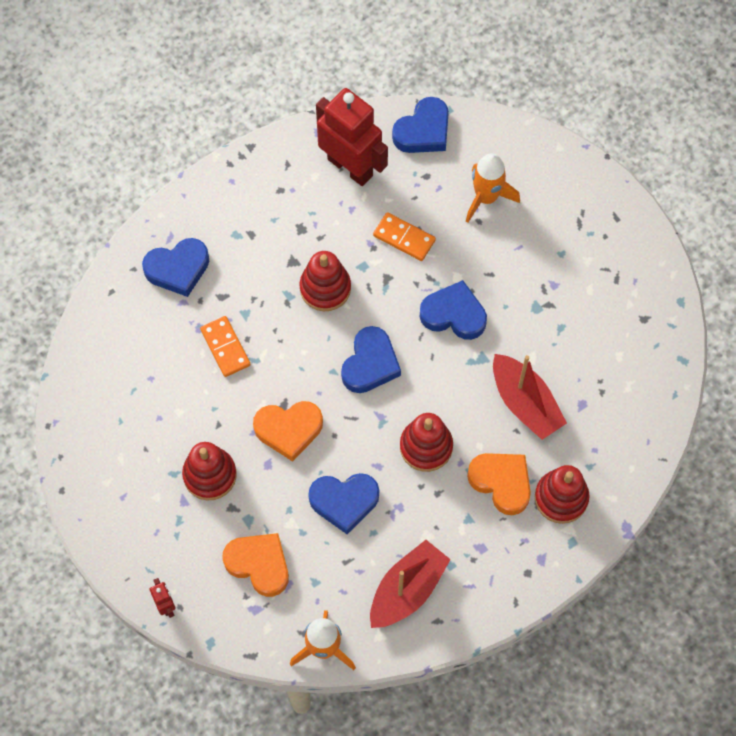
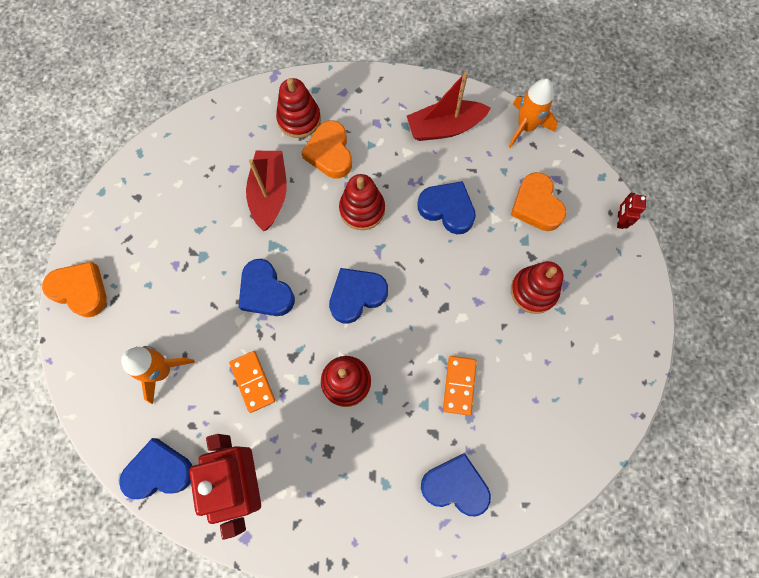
camera: 145 degrees left, 5 degrees up
(289, 430) = (452, 286): orange heart -> orange heart (80, 290)

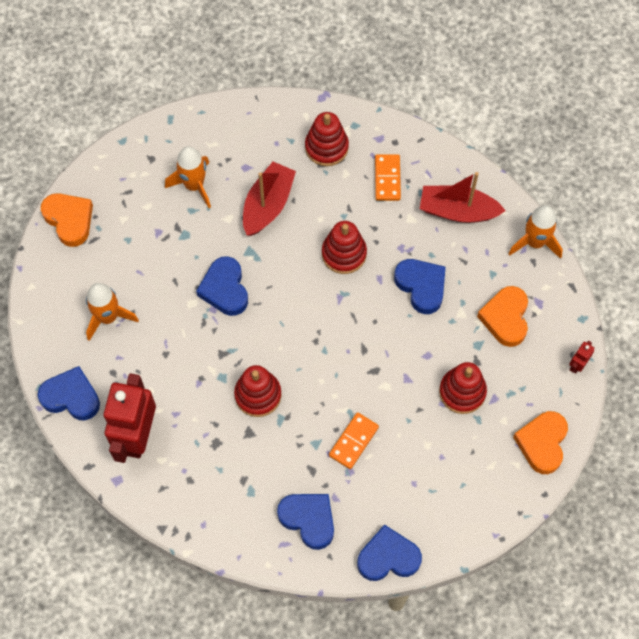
camera: 25 degrees right, 5 degrees down
(190, 205) = (194, 185): none -> orange rocket
(253, 381) = (179, 359): orange domino -> orange domino (387, 178)
(330, 153) = (339, 190): orange heart -> orange heart (542, 443)
(356, 296) = (302, 327): blue heart -> blue heart (388, 557)

